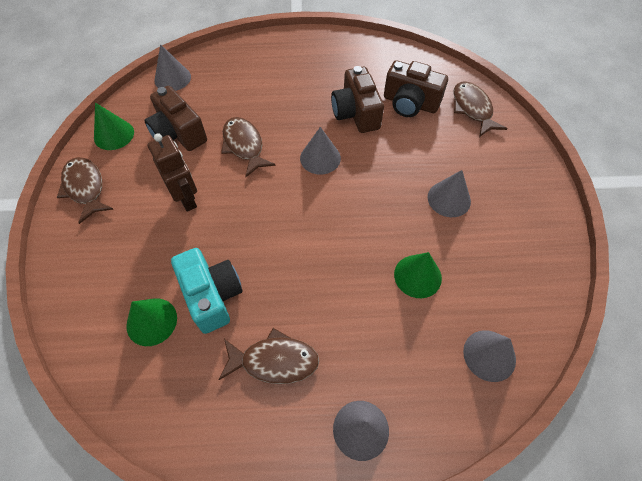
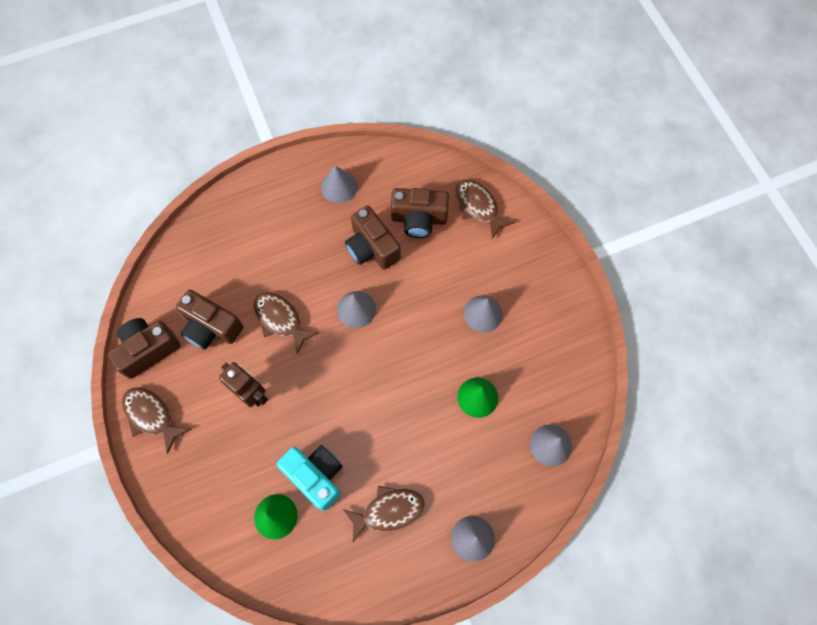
camera: 20 degrees left, 10 degrees up
(114, 135) = (148, 350): green cone -> brown camera
(172, 78) = (174, 264): grey cone -> grey cone (339, 186)

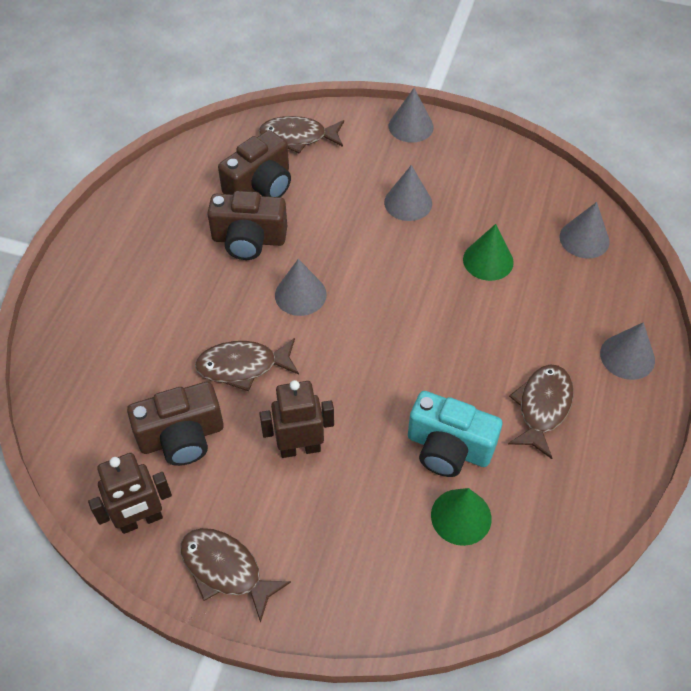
camera: 50 degrees left, 15 degrees down
(148, 350) = (141, 520): brown camera -> brown robot
(151, 416) = (226, 570): brown fish -> brown fish turned 45 degrees clockwise
(316, 476) = (448, 448): turquoise camera -> turquoise camera turned 150 degrees counterclockwise
(339, 186) = (152, 223): grey cone -> grey cone (411, 126)

